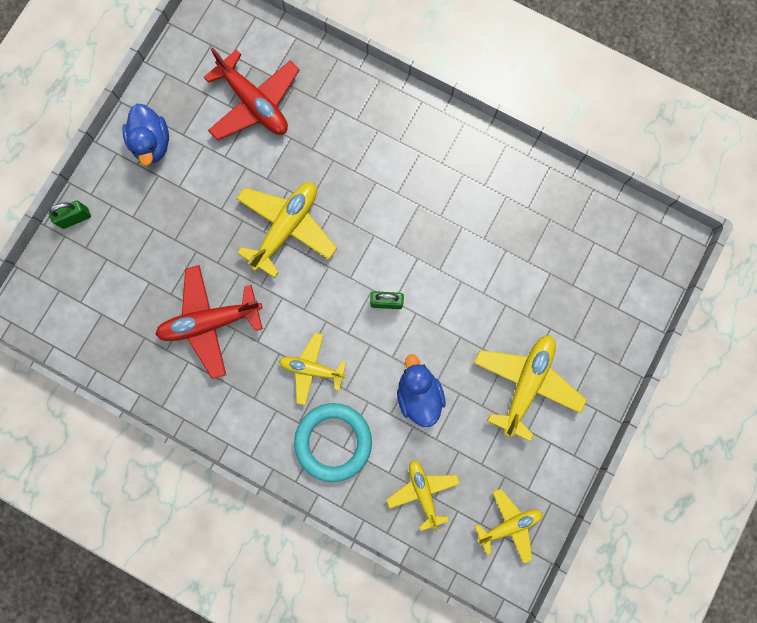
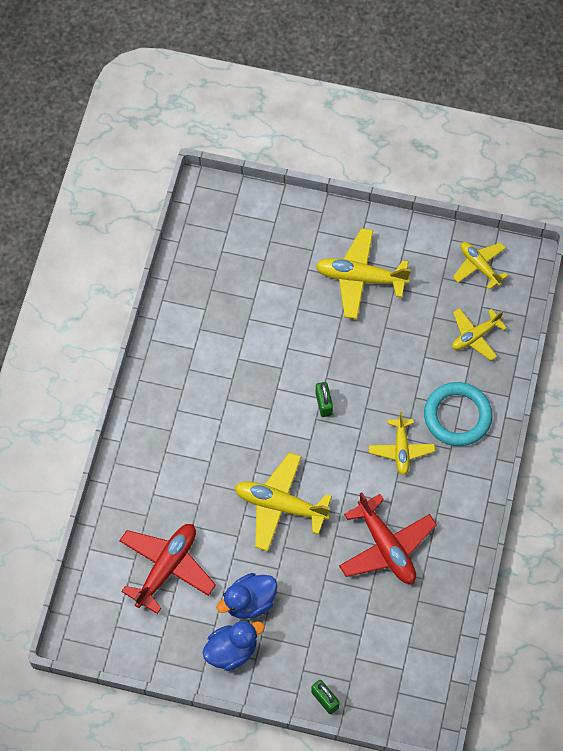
camera: 105 degrees left, 15 degrees down
(418, 394) = (396, 359): blue duck -> blue duck (249, 602)

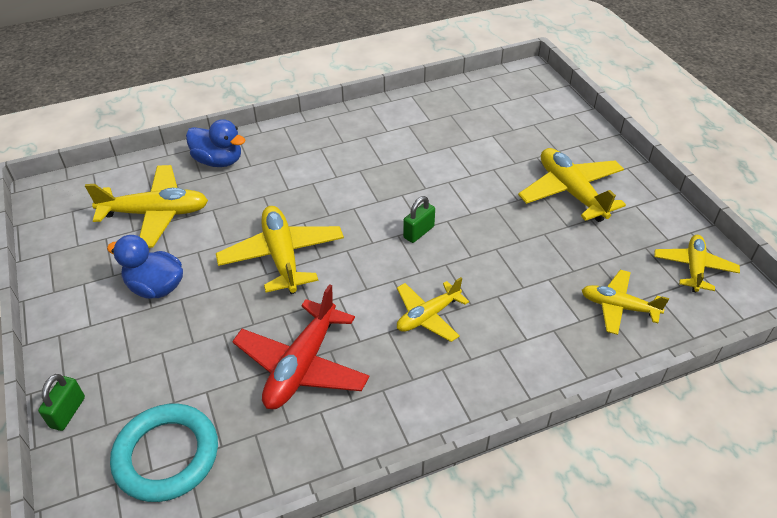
camera: 55 degrees right, 20 degrees down
(166, 567) = (156, 213): red plane -> yellow plane
(232, 650) = (90, 301): blue duck -> blue duck (219, 161)
(457, 416) = (514, 343): turquoise ring -> turquoise ring (166, 455)

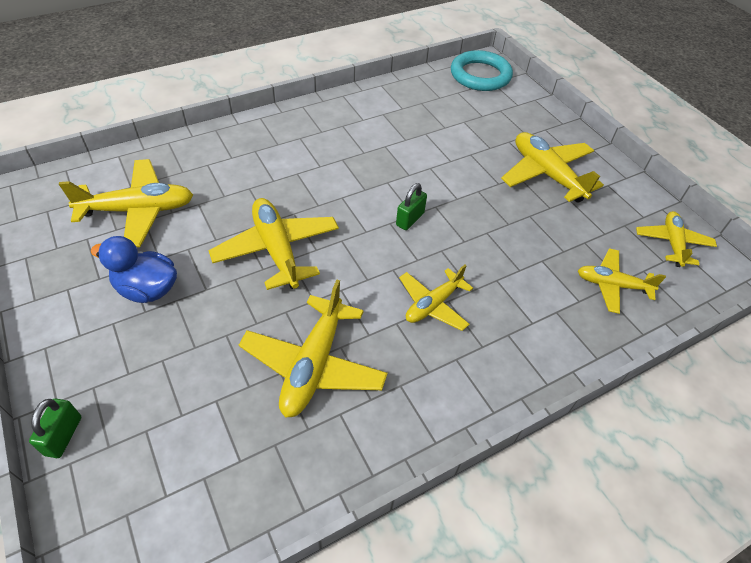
camera: 10 degrees left, 5 degrees up
(166, 455) = (181, 477): turquoise ring -> turquoise ring (480, 75)
(219, 161) = (198, 154): blue duck -> none
(302, 365) = (314, 365): red plane -> yellow plane

